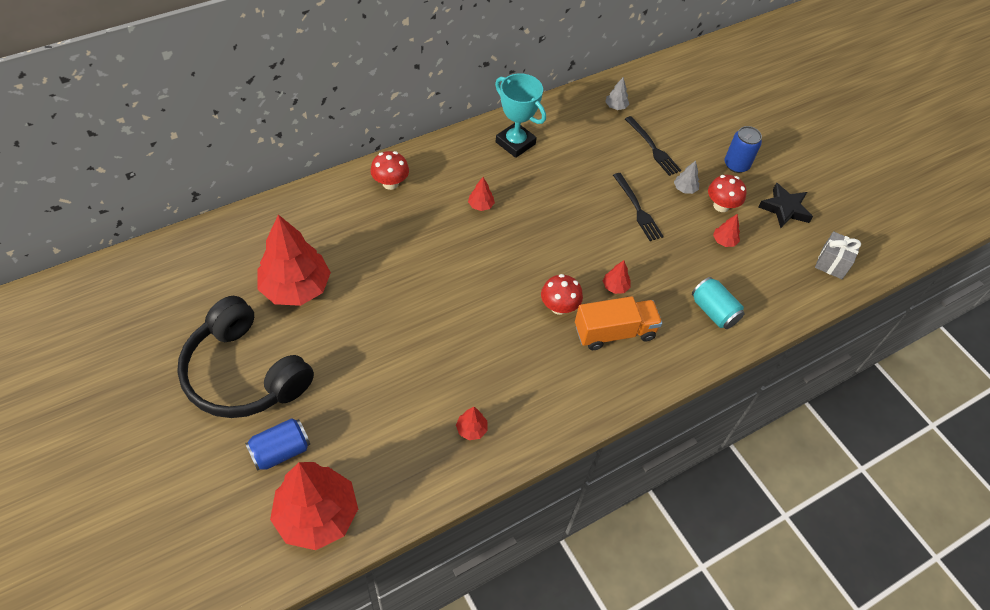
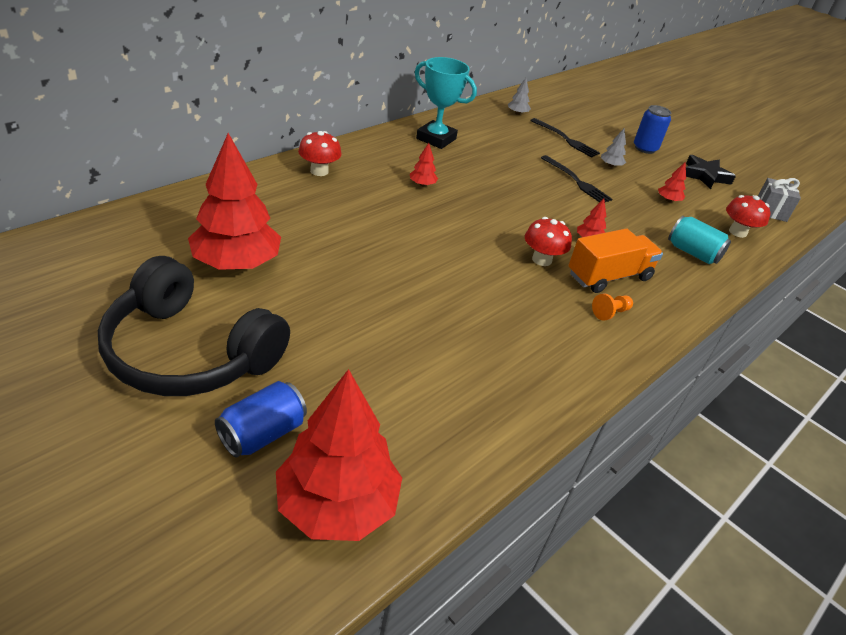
camera: 15 degrees left, 15 degrees down
(471, 429) = (500, 380): red tree -> none
(596, 373) = (610, 313): none -> orange pawn
(721, 206) = (649, 176): red mushroom -> red mushroom (737, 232)

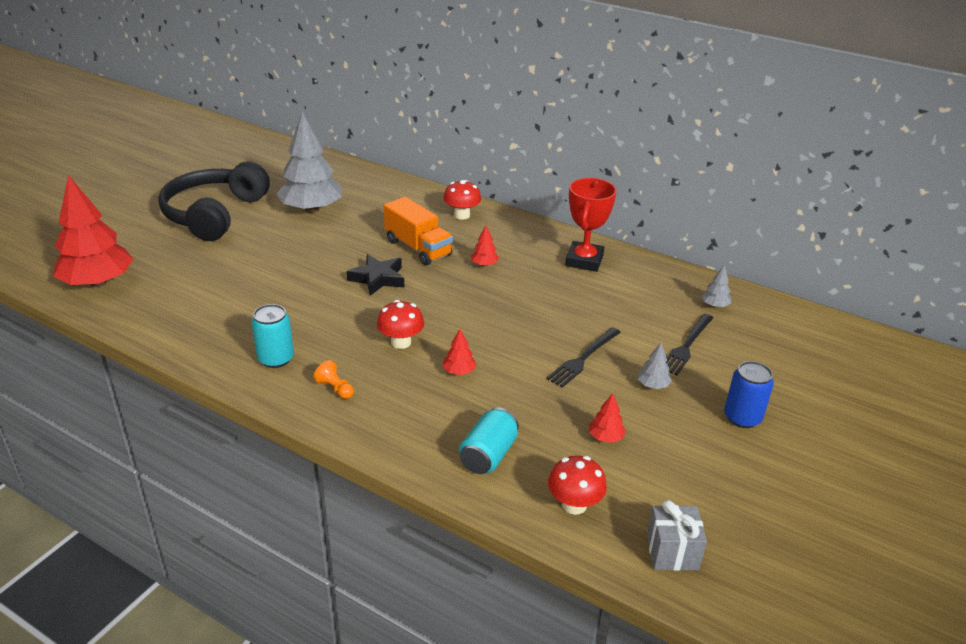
camera: 80 degrees right, 5 degrees down
(236, 263) = (311, 209): red tree -> grey tree
(262, 434) = (150, 250): blue can -> none
(436, 139) = (584, 260): turquoise trophy -> red trophy
(558, 344) = (276, 359): none -> turquoise can
(608, 276) = (397, 387): orange truck -> orange truck (418, 248)
(705, 176) = (718, 480): black star -> black star (378, 278)

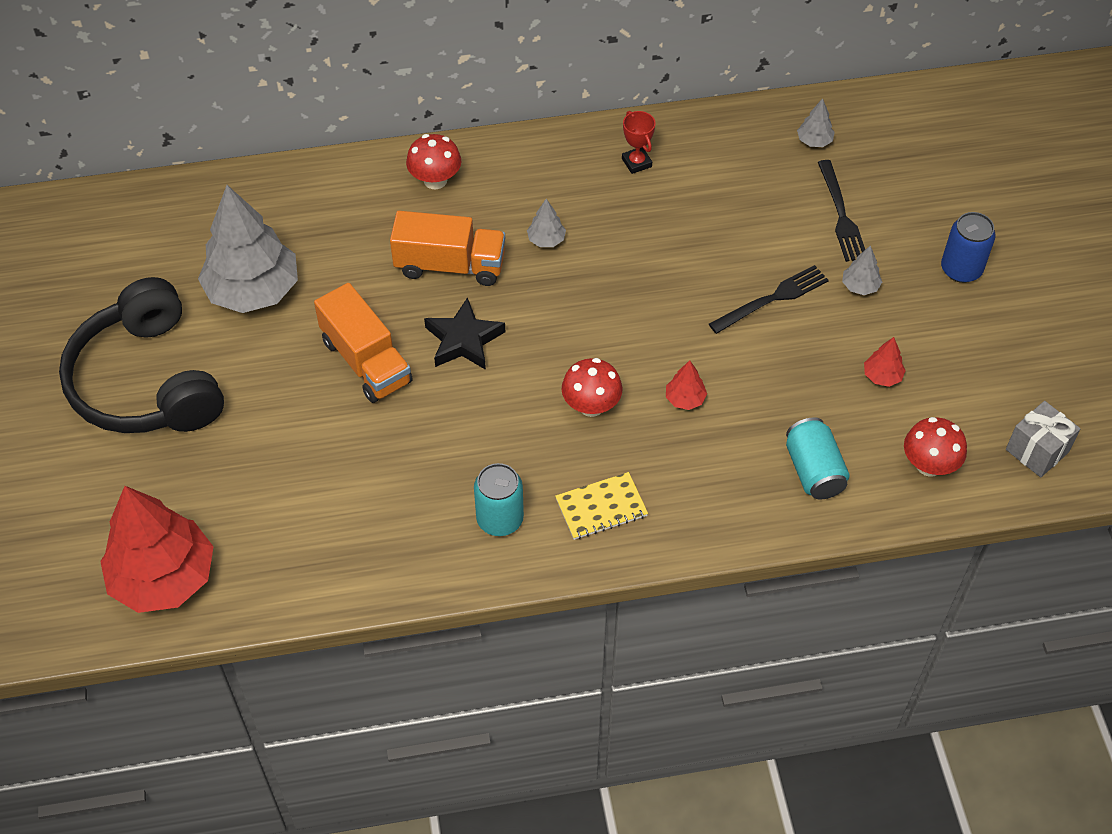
camera: 40 degrees left, 20 degrees up
(318, 260) = (366, 361): none -> orange truck
(335, 388) = (601, 507): orange pawn -> yellow notebook
(484, 264) = (546, 240): red tree -> grey tree
(583, 359) = (772, 299): black fork -> black fork turned 120 degrees counterclockwise
(584, 260) = (636, 163): red trophy -> red trophy, size x0.53

